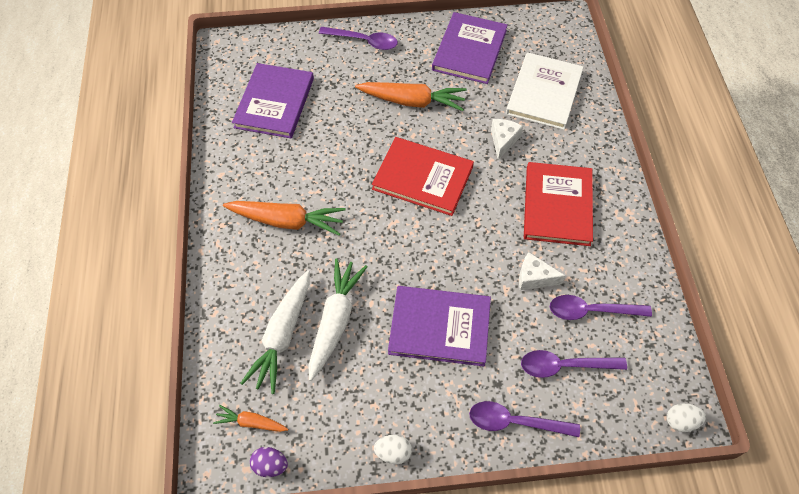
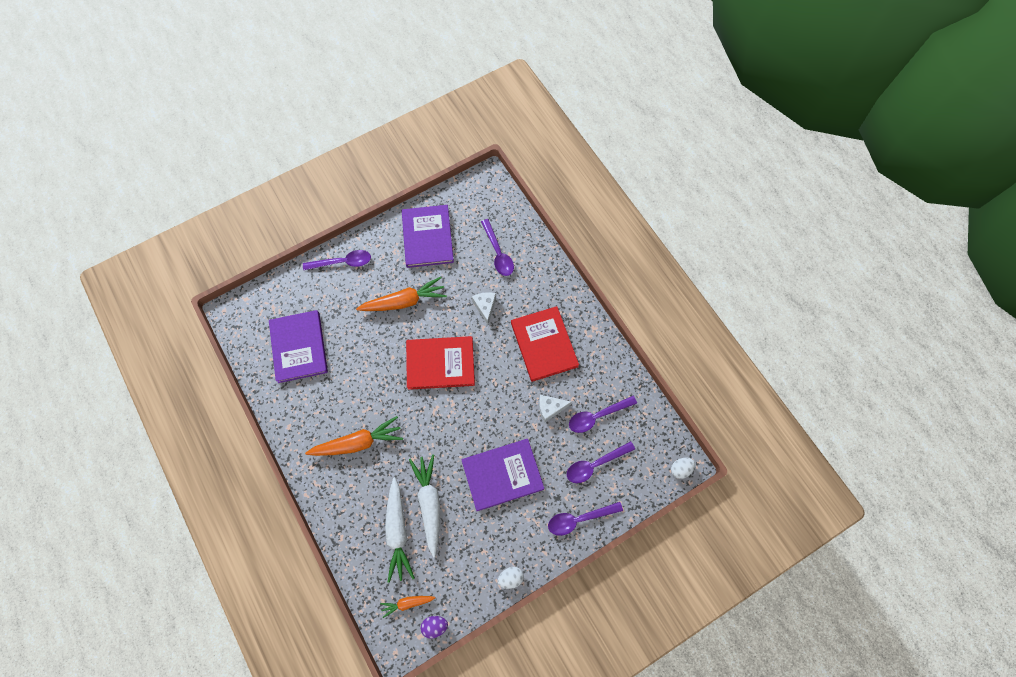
camera: 25 degrees left, 10 degrees up
(544, 93) = (498, 253): white book -> purple spoon

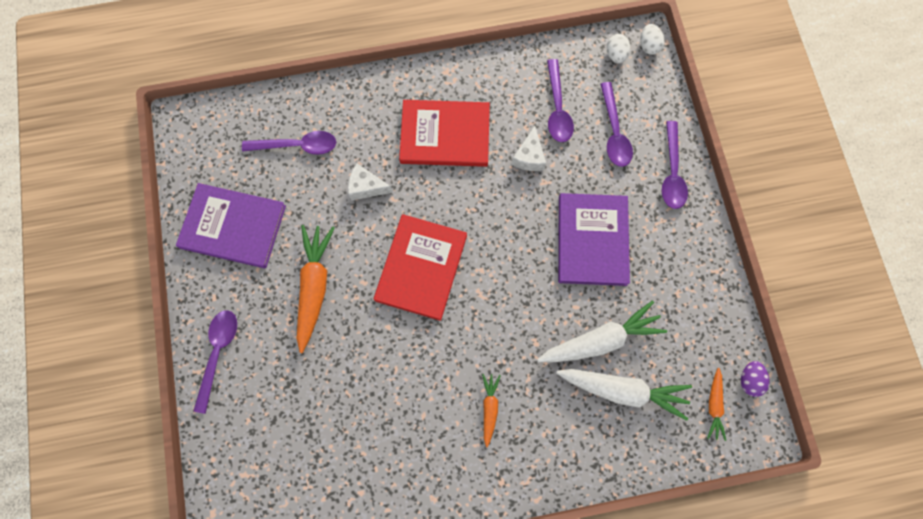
camera: 70 degrees left, 5 degrees up
(299, 347) = (321, 453): purple book -> none
(357, 442) = (489, 408): orange carrot -> orange carrot, size x0.53
(429, 504) = (600, 340): white carrot -> white carrot turned 150 degrees clockwise
(510, 578) = (717, 272): white egg -> white egg (615, 55)

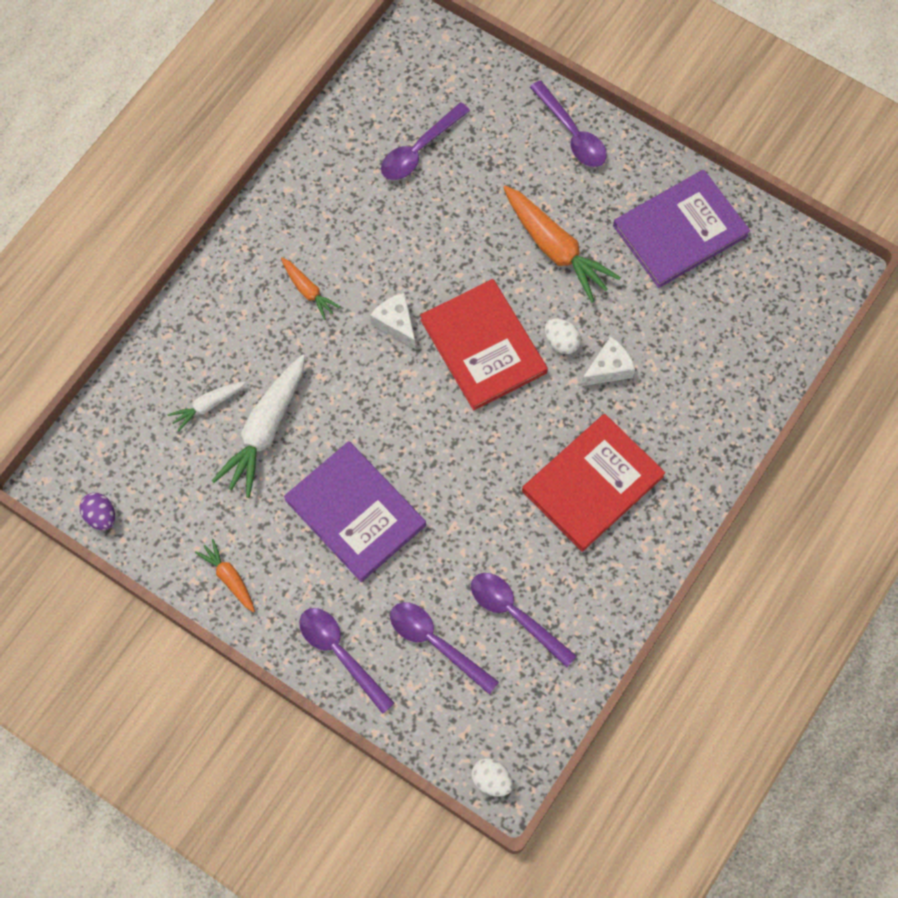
camera: 135 degrees right, 5 degrees down
(297, 146) = (711, 346): purple spoon -> purple spoon (419, 150)
(529, 157) = (492, 538): white cheese -> white cheese (396, 323)
(615, 55) = (515, 734): white egg -> white egg (561, 342)
(622, 390) = (208, 406): white carrot -> white carrot, size x0.53
(714, 405) = (116, 465): orange carrot -> orange carrot (229, 578)

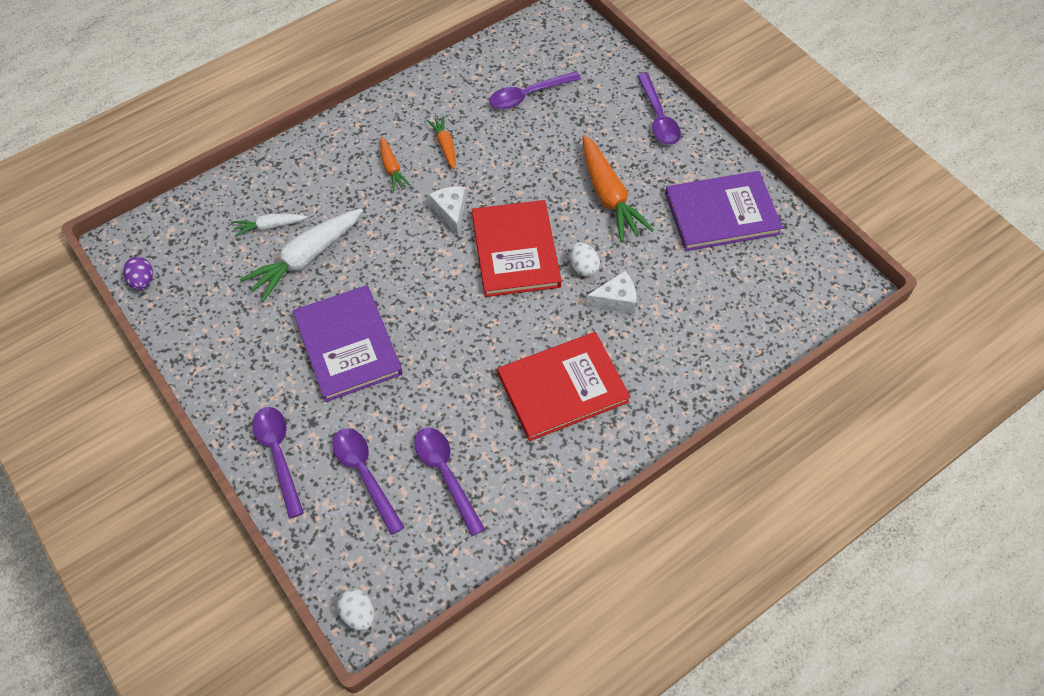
camera: 20 degrees right, 10 degrees down
(229, 578) = (218, 362): orange carrot -> orange carrot (445, 146)

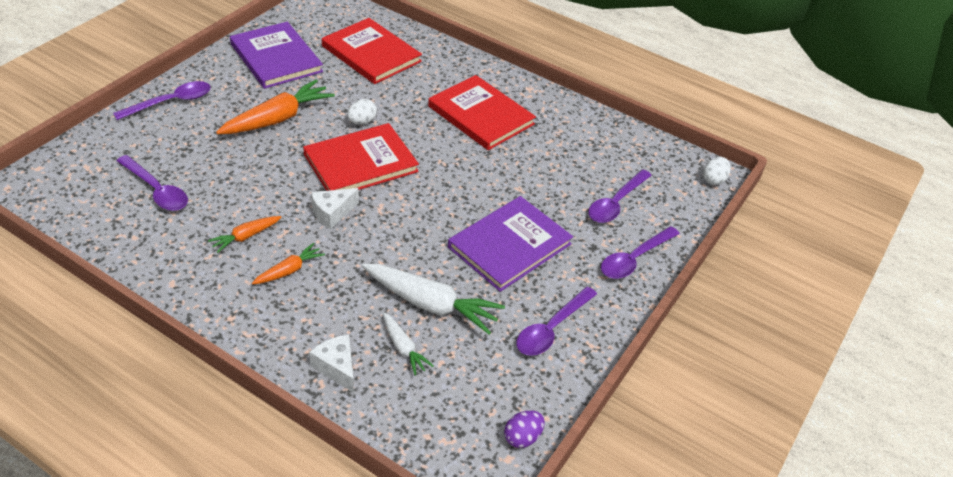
camera: 115 degrees left, 15 degrees down
(445, 474) = (586, 160): purple spoon -> purple spoon (551, 329)
(615, 300) = (387, 100): white cheese -> white cheese (337, 367)
(713, 307) = (371, 54): none -> red book

